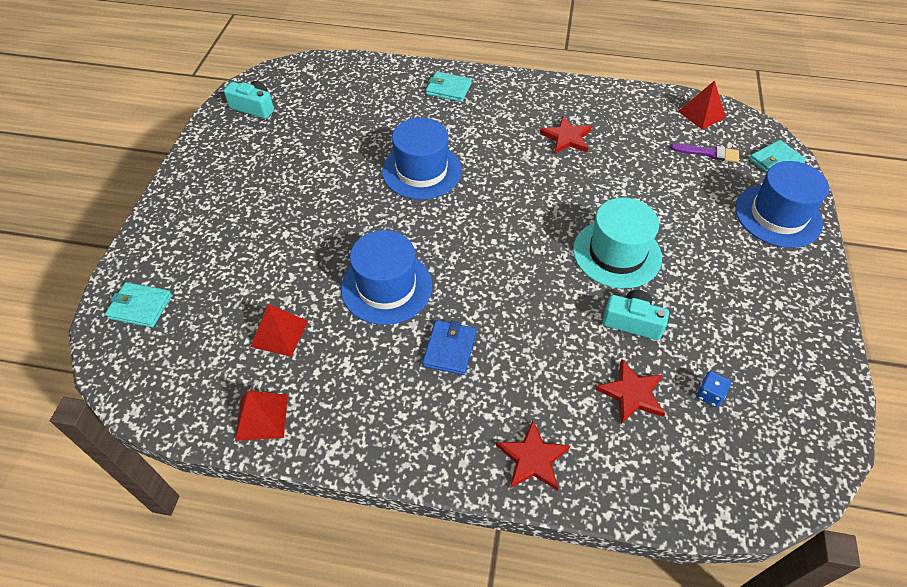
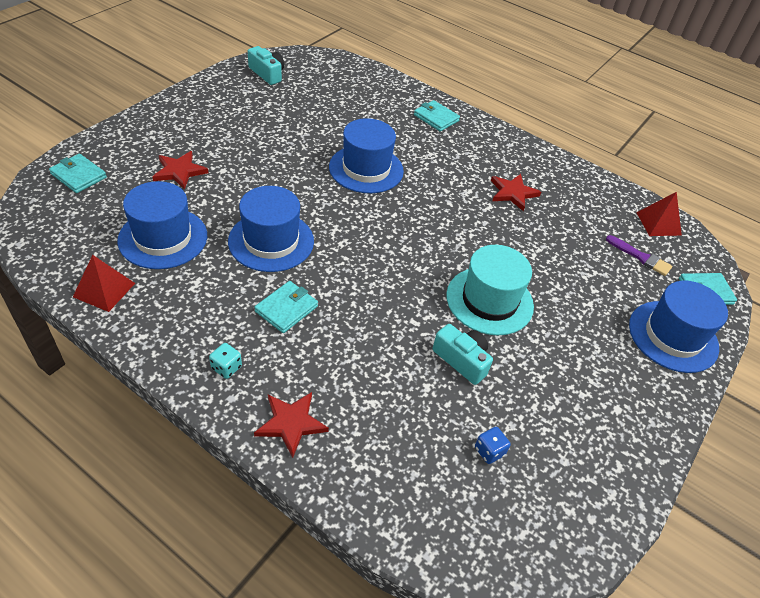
camera: 20 degrees right, 5 degrees down
(279, 333) = (163, 238): red pyramid -> blue hat
(437, 435) = (226, 367): none -> turquoise dice
(449, 349) = (286, 309): blue wallet -> turquoise wallet
(632, 393) = (417, 416): red star -> red star (179, 171)

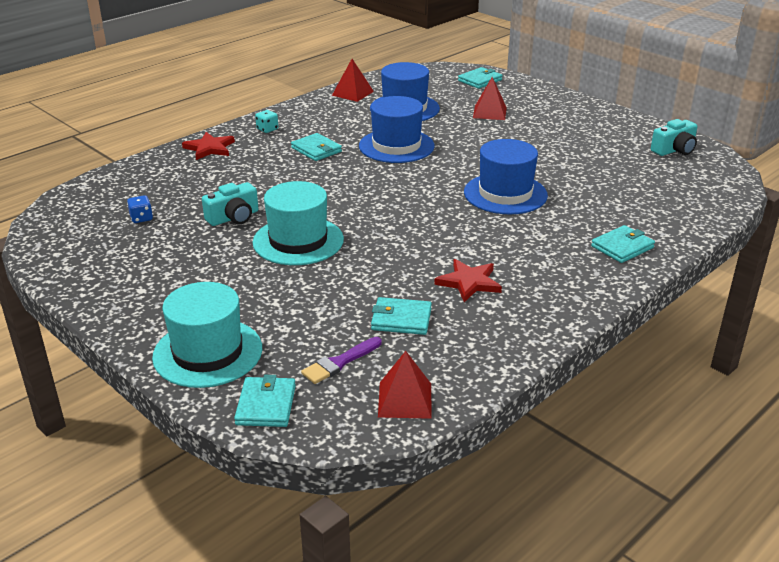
camera: 105 degrees right, 15 degrees down
(179, 171) = (489, 112): red star -> red pyramid
(575, 228) = (401, 319): none -> turquoise wallet
(673, 336) = (208, 352): blue hat -> turquoise hat

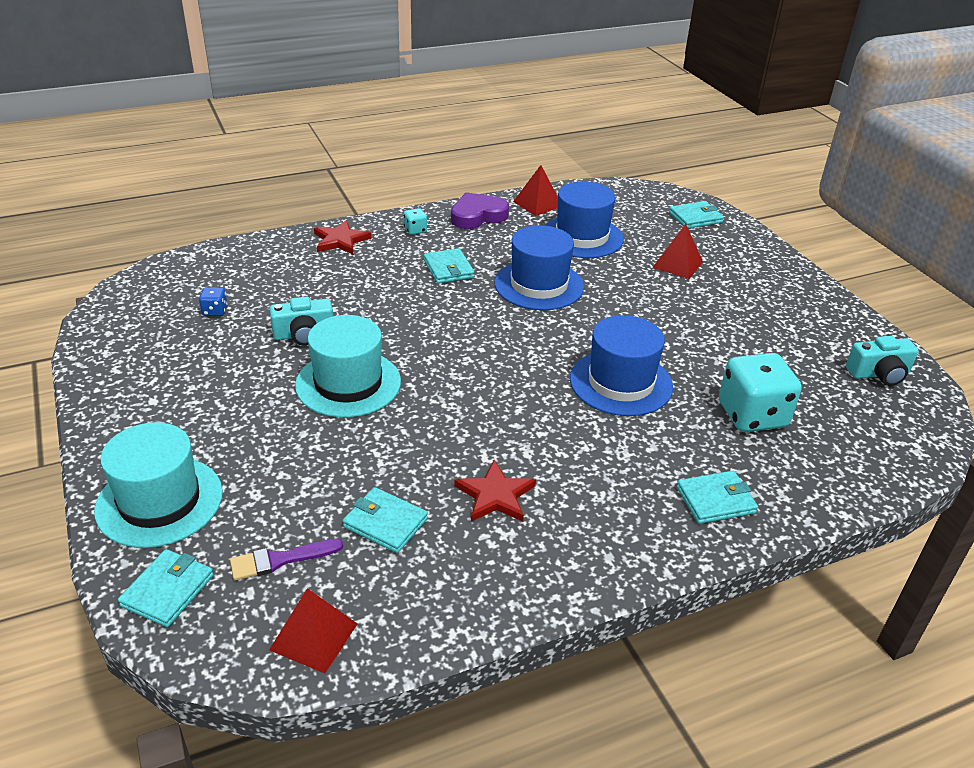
camera: 20 degrees right, 5 degrees up
(311, 110) = (477, 216): none -> purple heart
(610, 192) = (752, 415): none -> turquoise dice

